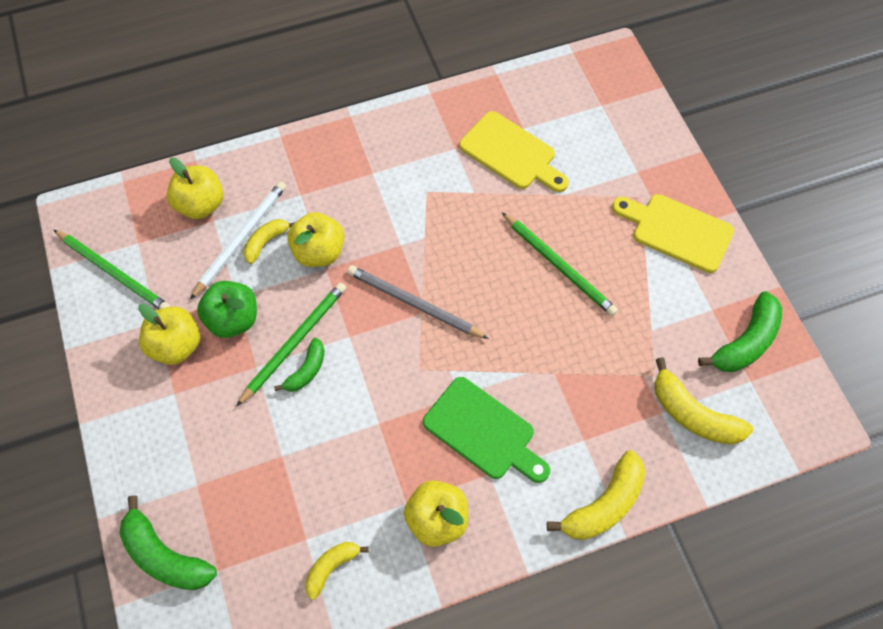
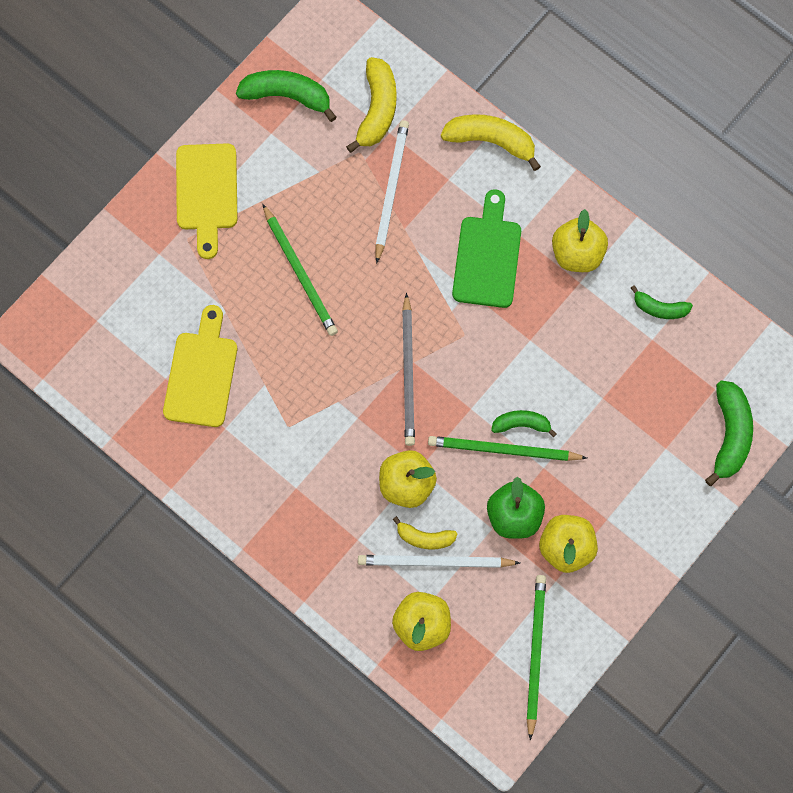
camera: 120 degrees left, 10 degrees up
(331, 567) = (660, 308): yellow banana -> green banana
(559, 266) = (300, 273): green pencil -> green pencil turned 135 degrees clockwise
(600, 382) = (391, 190): none -> white pencil

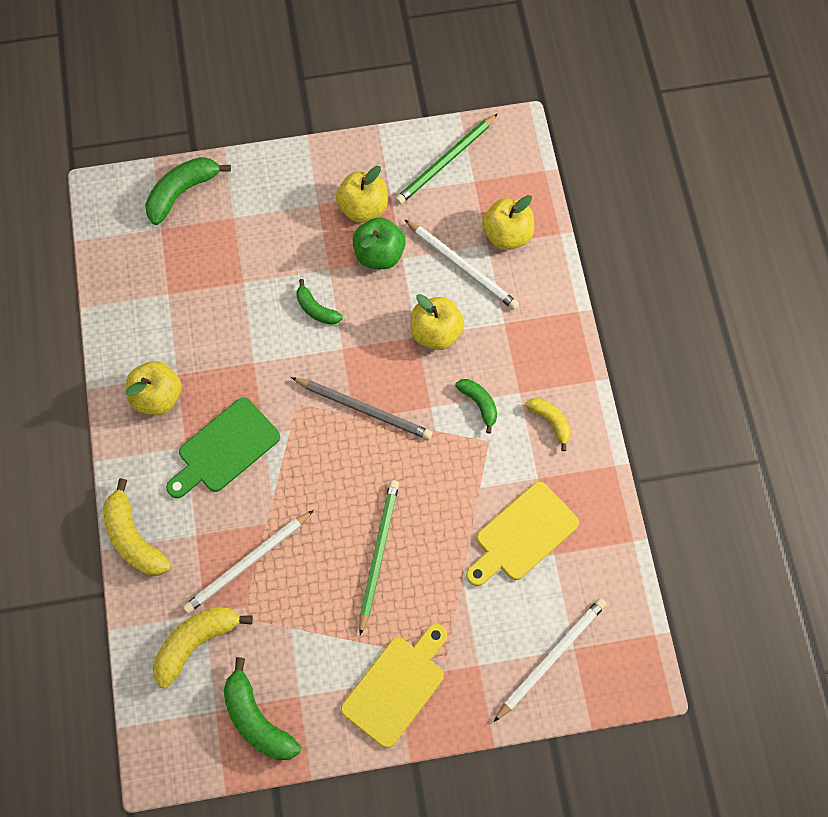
camera: 140 degrees left, 5 degrees down
(109, 300) = (551, 657): none -> white pencil
(408, 373) = (364, 409): grey pencil -> grey pencil turned 75 degrees clockwise
(425, 538) = (455, 287): yellow banana -> yellow banana (550, 422)
(503, 450) = (346, 302): green pencil -> none
(660, 308) = (140, 310): green banana -> green banana (479, 403)

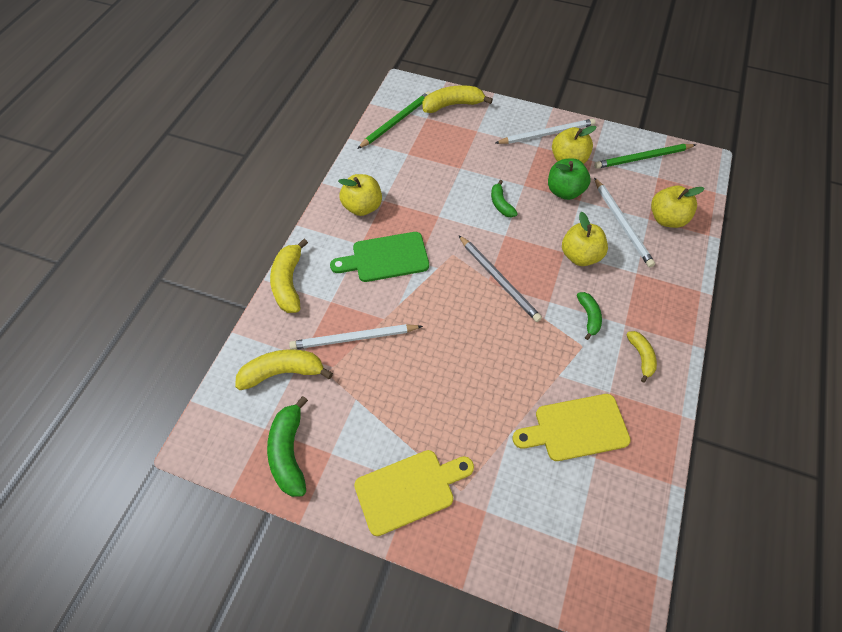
camera: 30 degrees right, 10 degrees down
(182, 192) = (452, 105): green banana -> yellow banana
(378, 554) = (453, 382): green pencil -> green pencil (396, 121)
(551, 657) = (552, 541): white pencil -> white pencil (547, 134)

